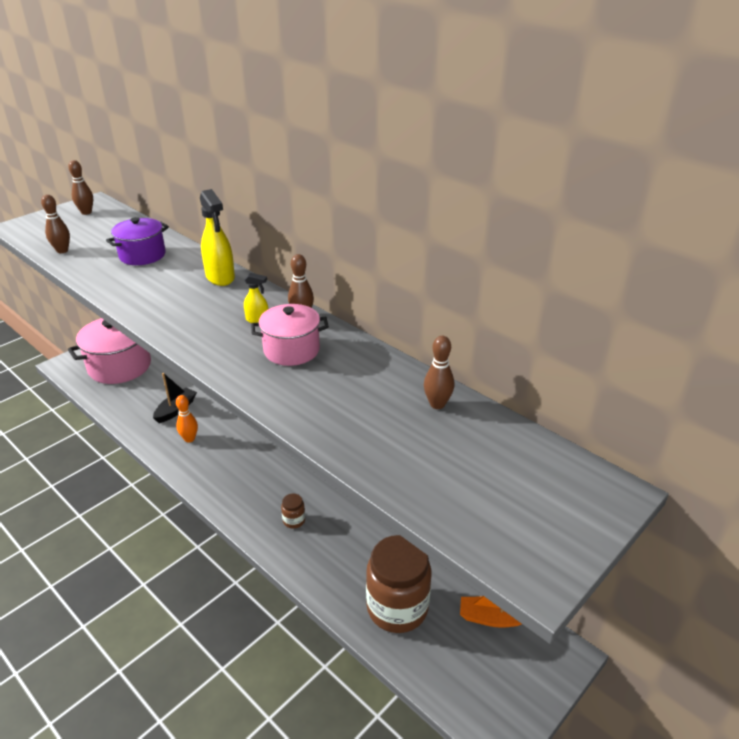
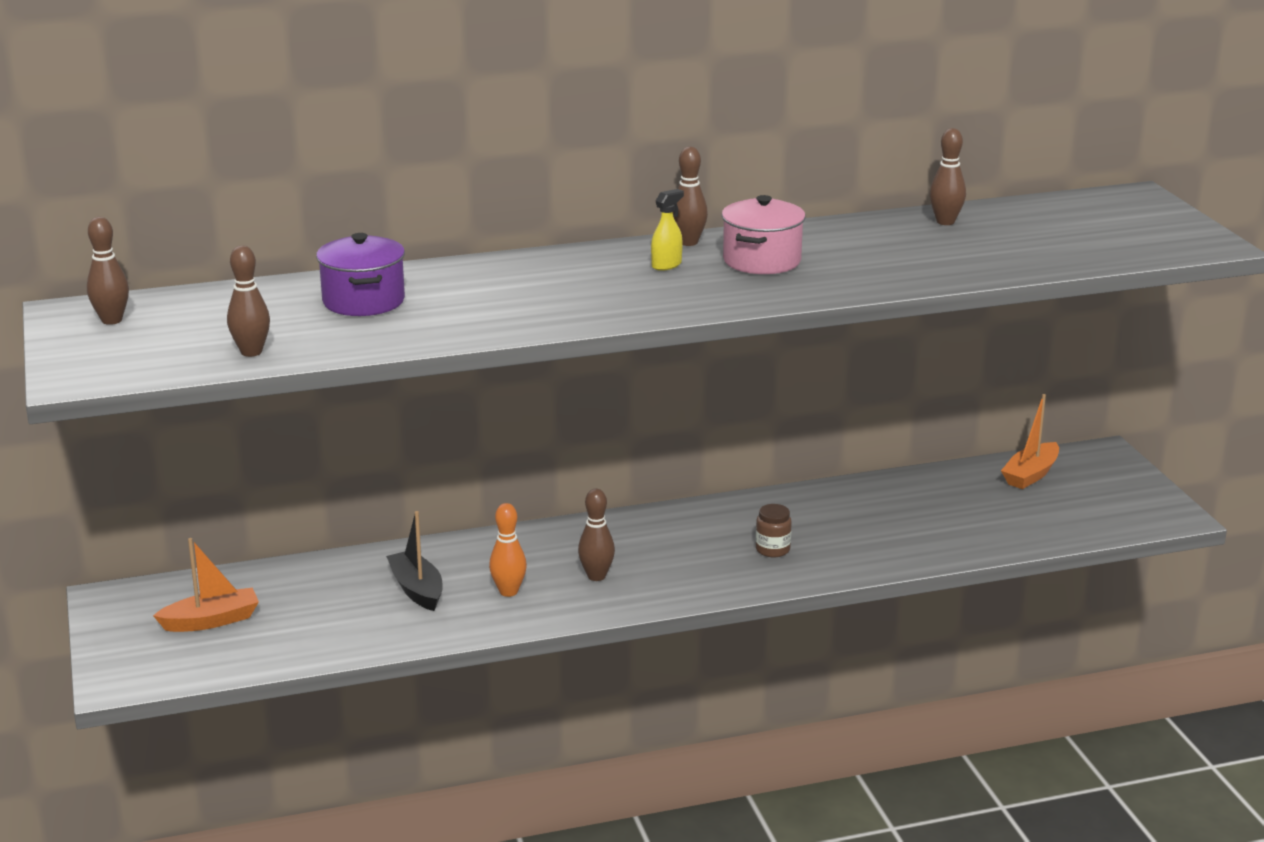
camera: 60 degrees left, 10 degrees down
(120, 366) = (211, 621): pink pot -> orange boat
(220, 277) = (515, 266): yellow spray bottle -> none
(222, 462) = (596, 576): none -> brown bowling pin
(397, 608) = (974, 522): brown jar -> none

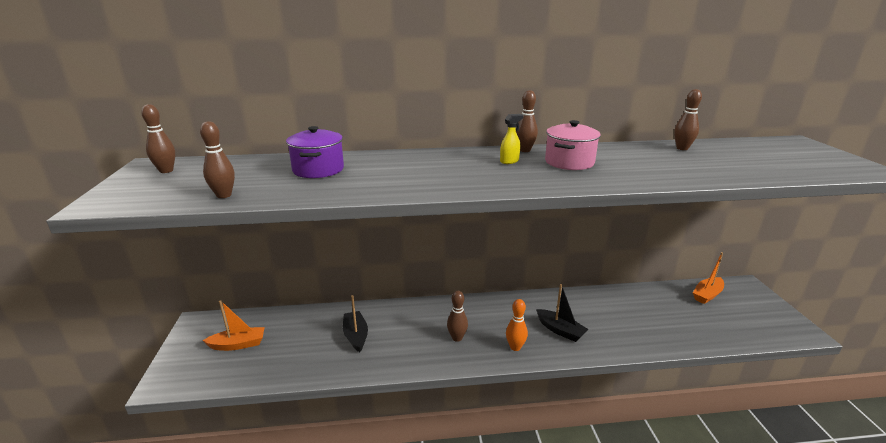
camera: 10 degrees right, 0 degrees up
(508, 592) = (405, 343): orange bowling pin -> orange bowling pin (515, 347)
(772, 550) = (560, 330): brown jar -> black boat

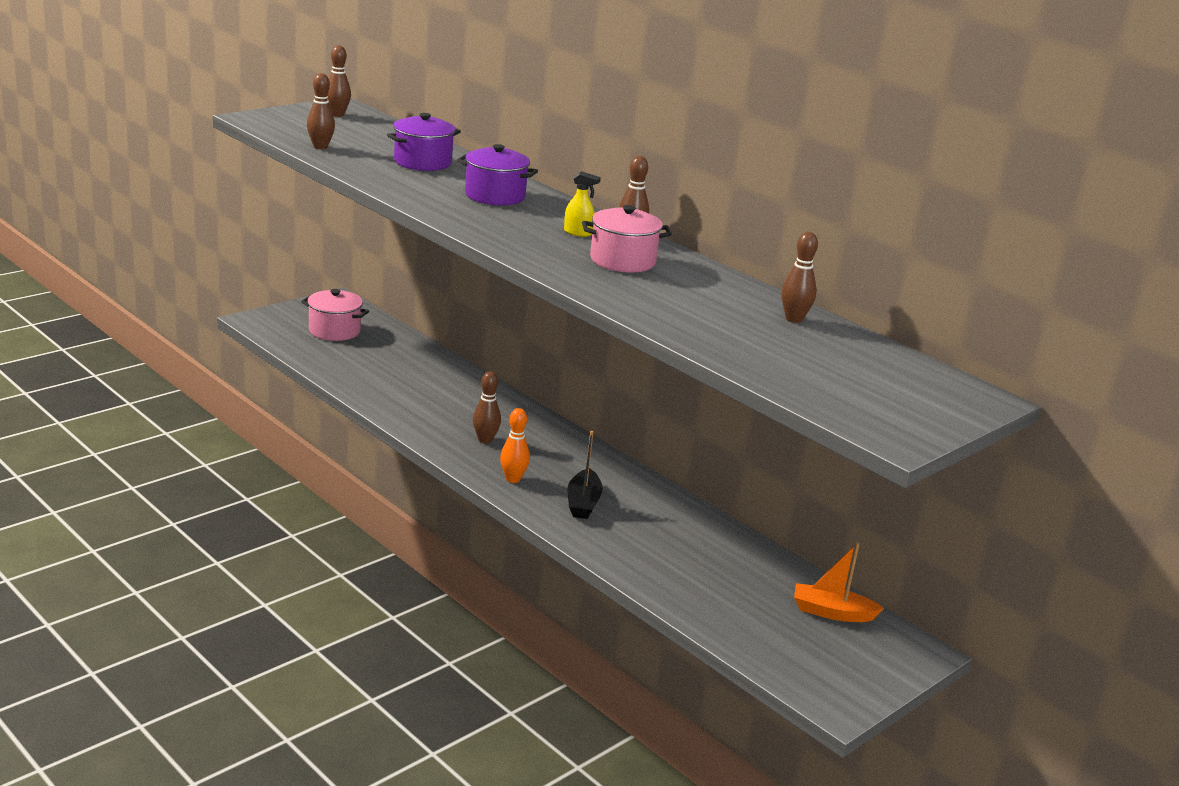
camera: 50 degrees right, 0 degrees up
(238, 344) = (334, 331): orange boat -> pink pot
(356, 336) = (417, 383): black boat -> none
(415, 166) = (495, 196): none -> purple pot

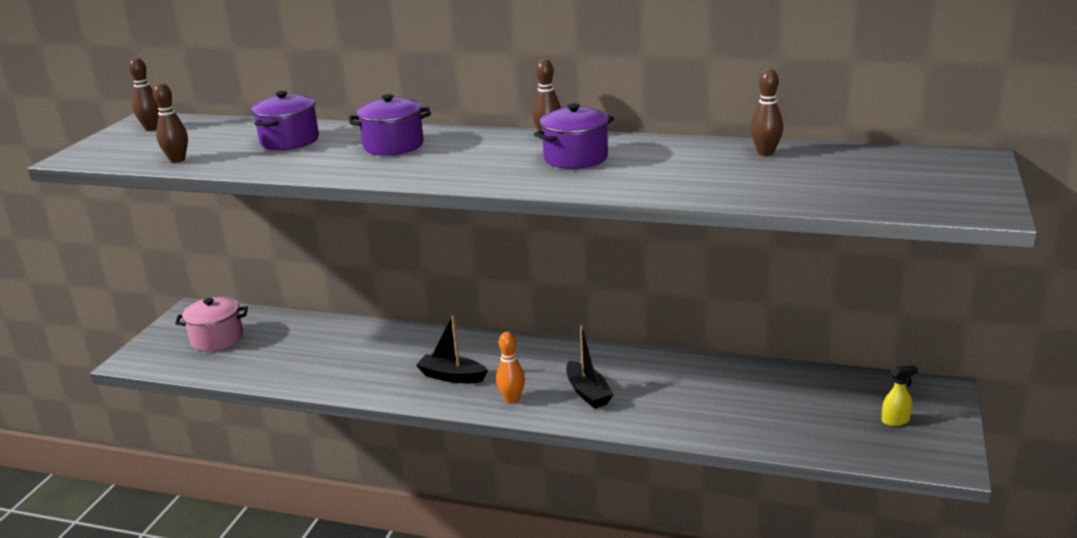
camera: 25 degrees left, 0 degrees up
(485, 440) = (452, 376): brown bowling pin -> black boat
(578, 233) = (506, 150): yellow spray bottle -> yellow spray bottle (895, 420)
(622, 261) = (576, 158): pink pot -> purple pot
(832, 612) = (856, 391): orange boat -> none

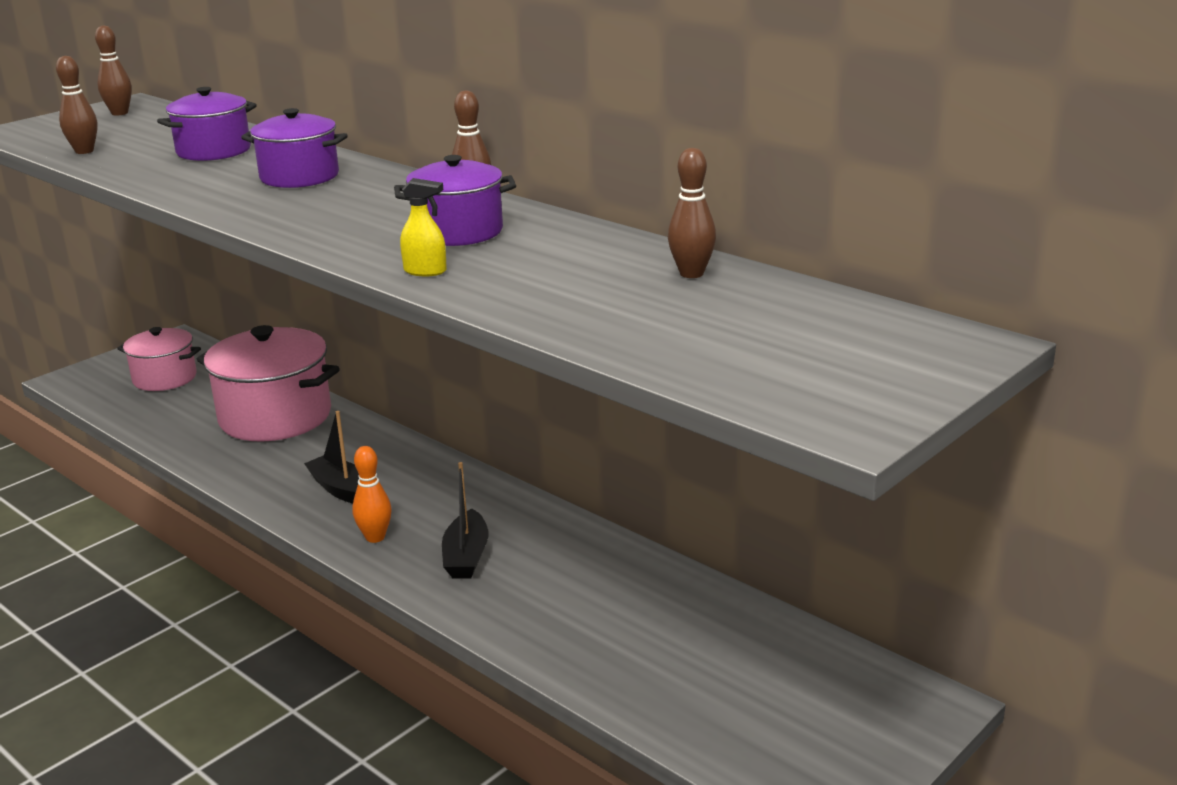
camera: 25 degrees right, 0 degrees up
(342, 343) = (275, 417): none -> pink pot
(895, 420) = (815, 724): yellow spray bottle -> yellow spray bottle (425, 271)

